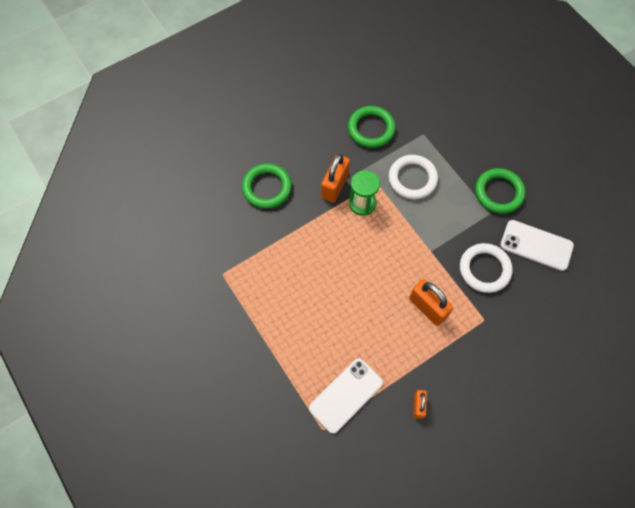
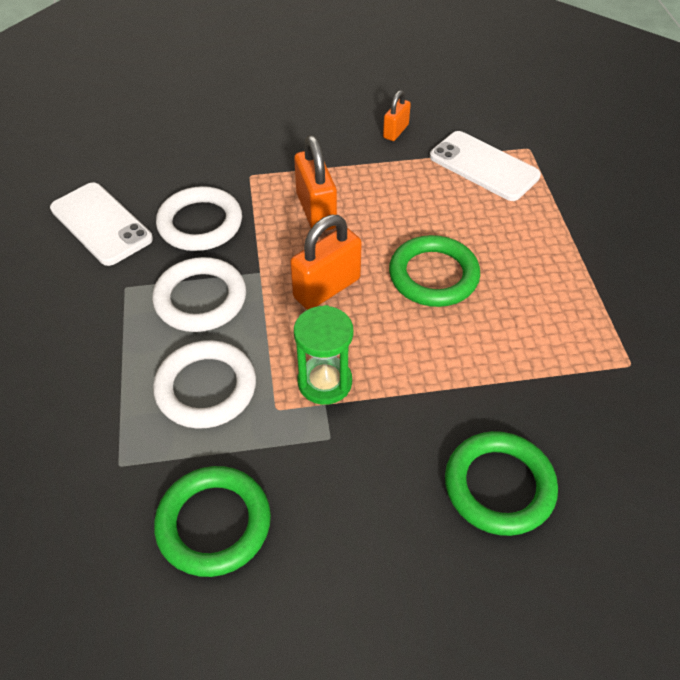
camera: 155 degrees left, 15 degrees down
(335, 186) = (359, 433): orange padlock -> orange padlock (327, 288)
(346, 395) = (483, 166): white phone -> white phone turned 60 degrees clockwise
(448, 222) = (200, 299): none -> white ring
(498, 192) = (83, 309): green ring -> green ring (433, 275)

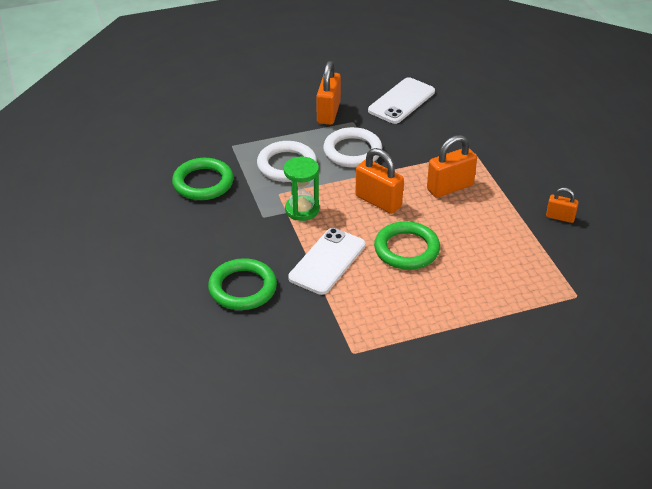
camera: 80 degrees right, 10 degrees down
(88, 313) = (328, 113): none -> orange padlock
(200, 223) = (417, 139): white ring -> none
(483, 166) = (539, 269): white phone -> white phone (327, 261)

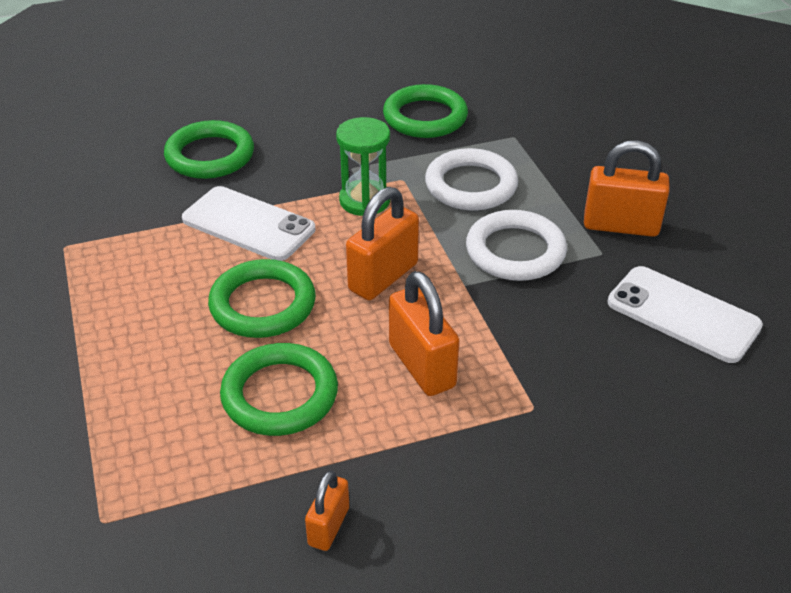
camera: 90 degrees right, 0 degrees up
(479, 238) = (280, 395): none -> green ring

